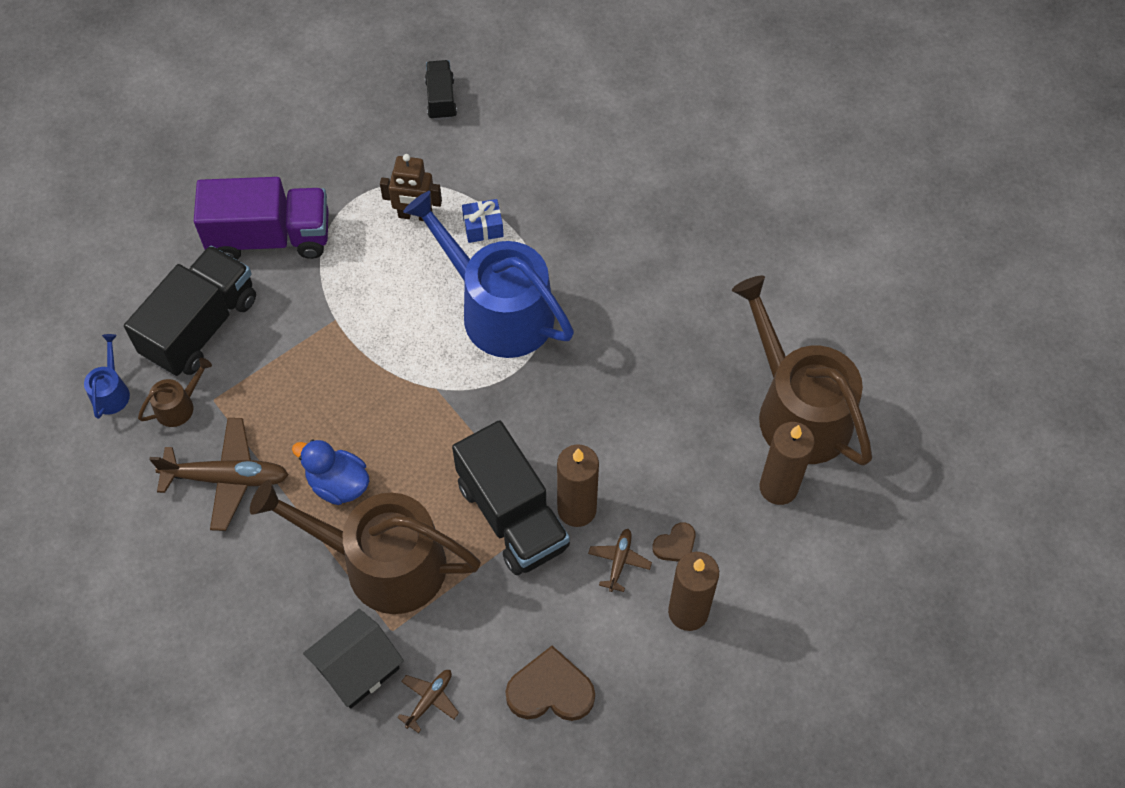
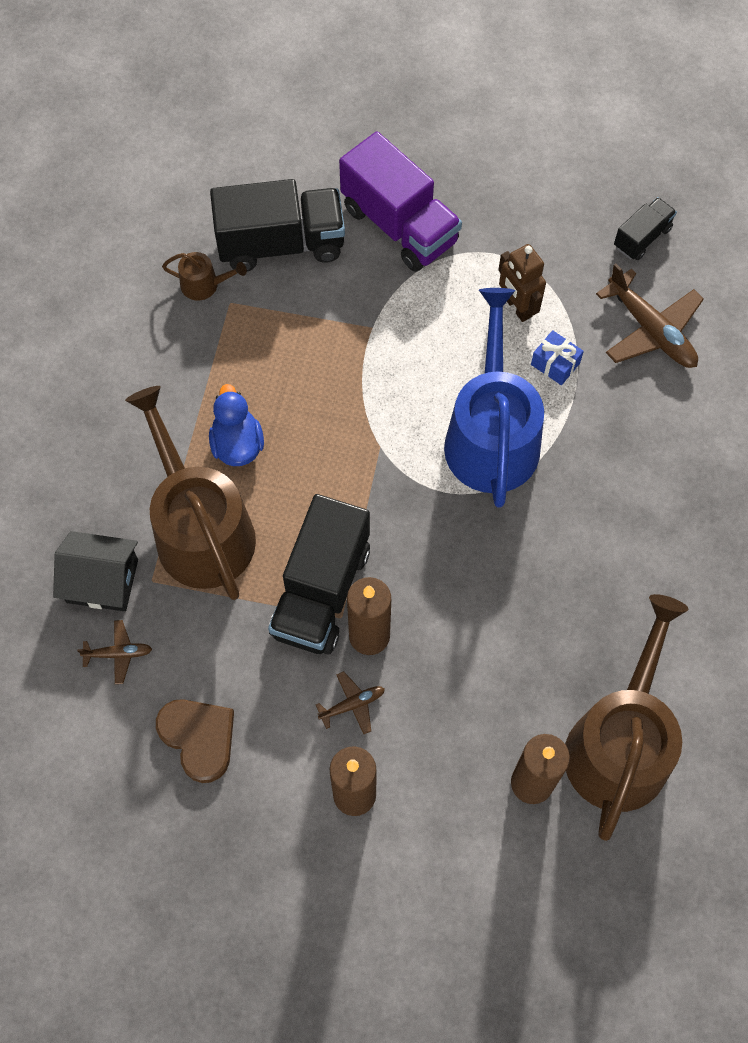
camera: 50 degrees right, 5 degrees up
(111, 392) = (176, 232): blue watering can -> none
(227, 478) = (175, 365): brown plane -> brown plane (651, 330)
(675, 545) = (405, 738): brown heart -> none

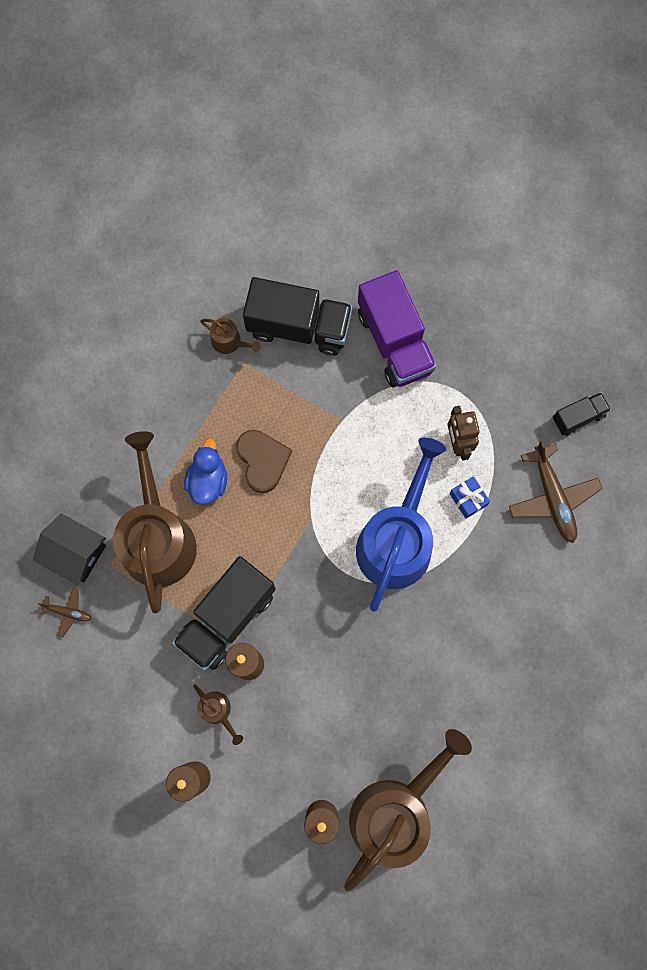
camera: 20 degrees right, 10 degrees up
(199, 738) = (102, 695): brown heart -> brown heart (262, 461)
(352, 705) = (217, 711): brown plane -> brown watering can

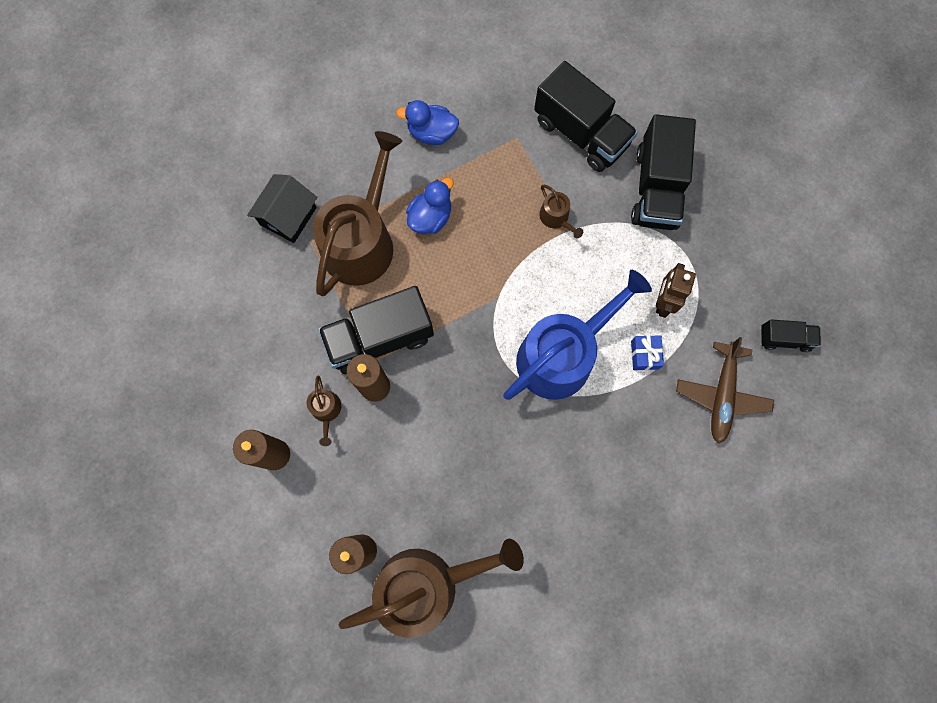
camera: 30 degrees right, 0 degrees up
(68, 612) = (254, 260): brown plane -> none
(75, 553) = (288, 216): black house -> black house turned 60 degrees clockwise
(163, 401) = (431, 133): none -> blue duck
(229, 341) = (515, 114): brown watering can -> brown watering can (556, 218)
(262, 461) = (486, 226): brown heart -> none
(395, 342) = (656, 188): purple truck -> black truck

